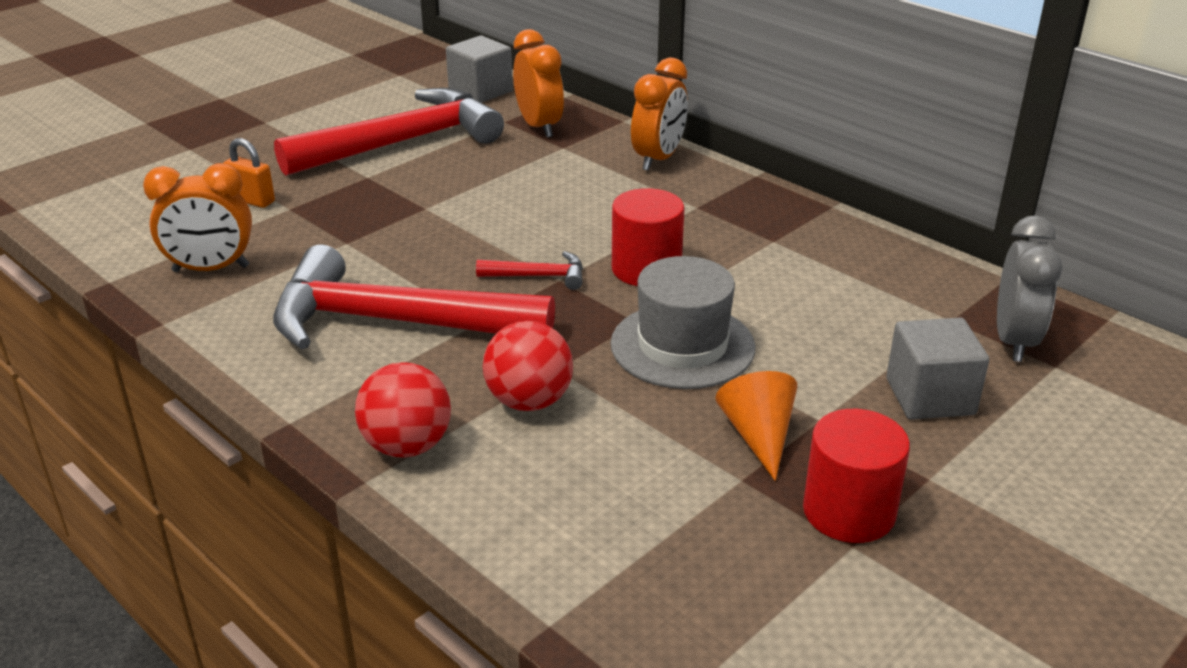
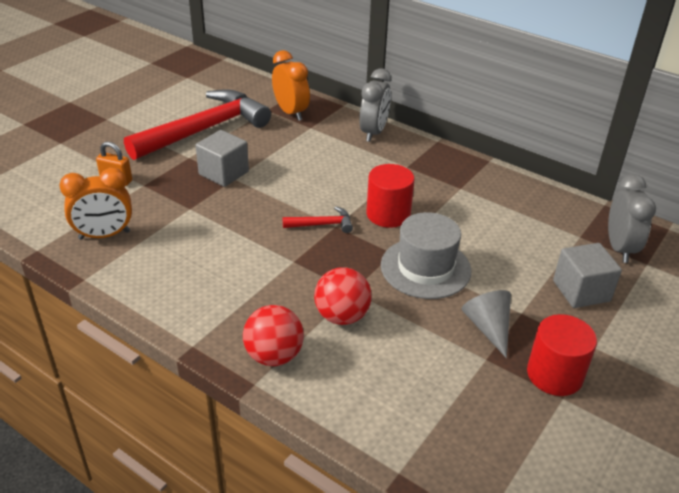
camera: 10 degrees left, 5 degrees up
(393, 322) = (238, 266): red hammer -> none
(480, 91) = (245, 87): grey cube -> grey cube (223, 173)
(658, 159) = (373, 133): orange clock -> grey clock
(758, 436) = (488, 328): orange cone -> grey cone

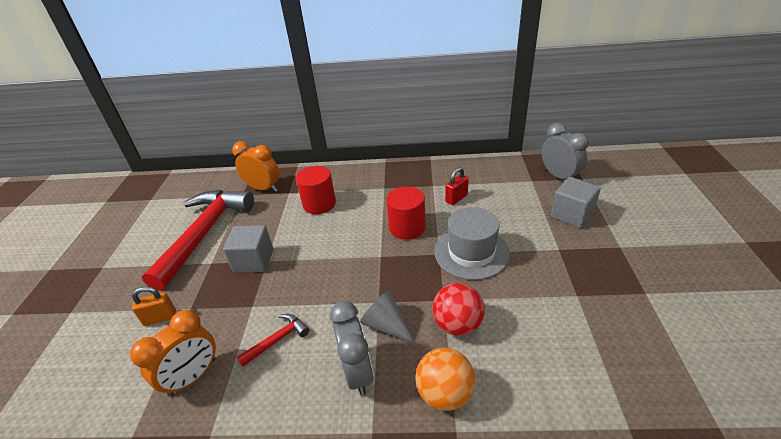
camera: 30 degrees left, 0 degrees up
(274, 356) = (445, 393): red ball -> orange ball
(322, 224) = (370, 260): red hammer -> red hammer (277, 340)
(373, 133) = (338, 175): grey clock -> grey clock (357, 372)
(470, 213) = (456, 198): none -> red padlock
(488, 328) = (553, 272): grey cone -> grey cone (385, 325)
(554, 375) = (623, 280): red cylinder -> red cylinder (319, 204)

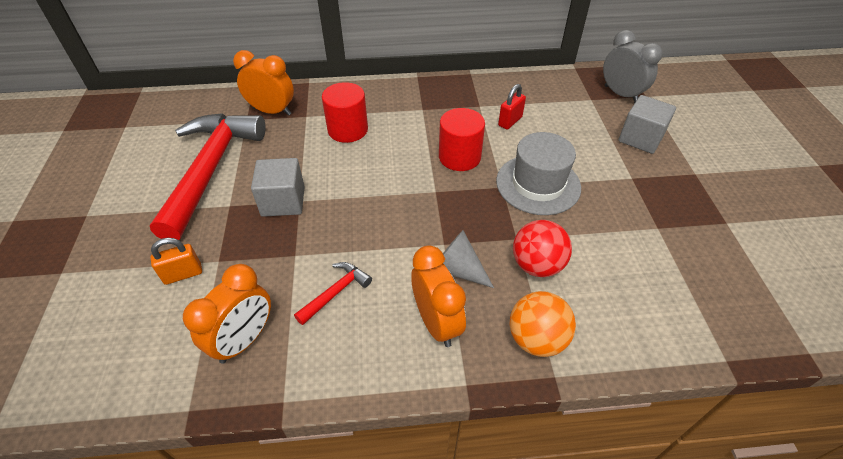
camera: 10 degrees left, 10 degrees up
(357, 372) = (436, 322): grey clock -> orange clock

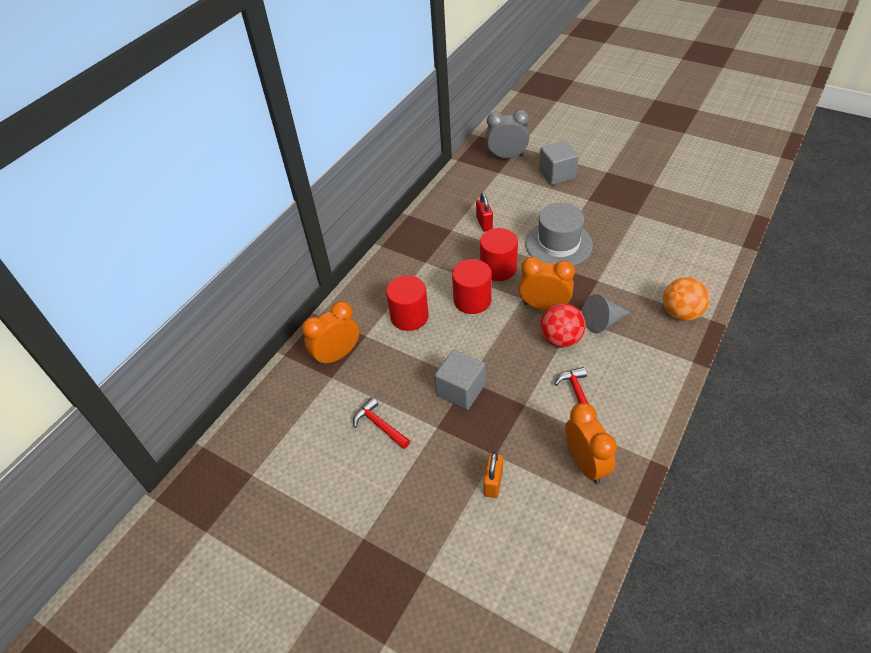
camera: 50 degrees left, 0 degrees up
(211, 169) = (379, 425): red hammer -> red hammer, size x0.41
(401, 158) = (472, 300): none -> red cylinder
(436, 322) = (639, 353): orange clock -> orange clock (544, 306)
(537, 265) = (626, 283): red ball -> red ball (561, 339)

